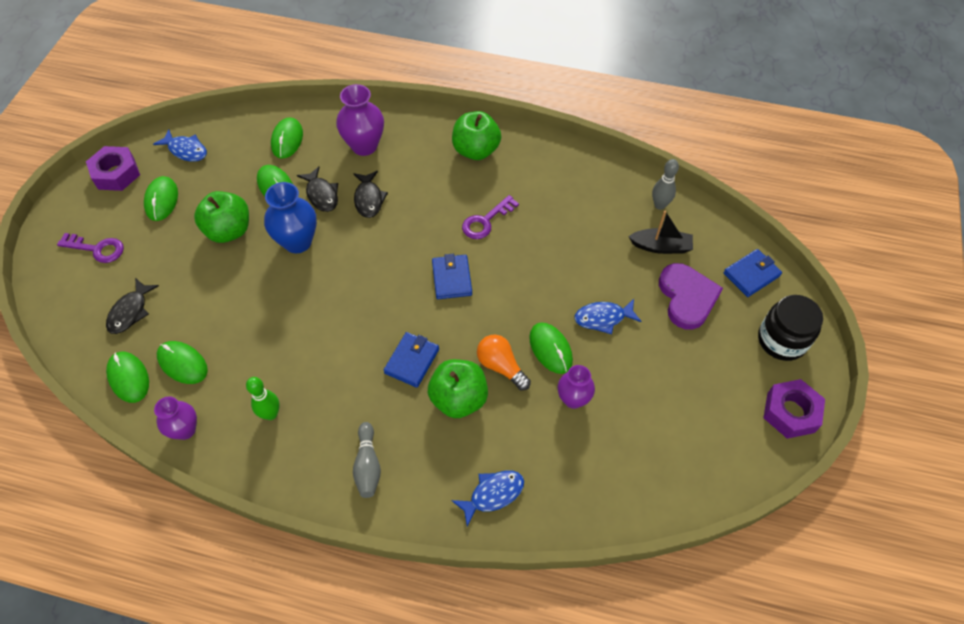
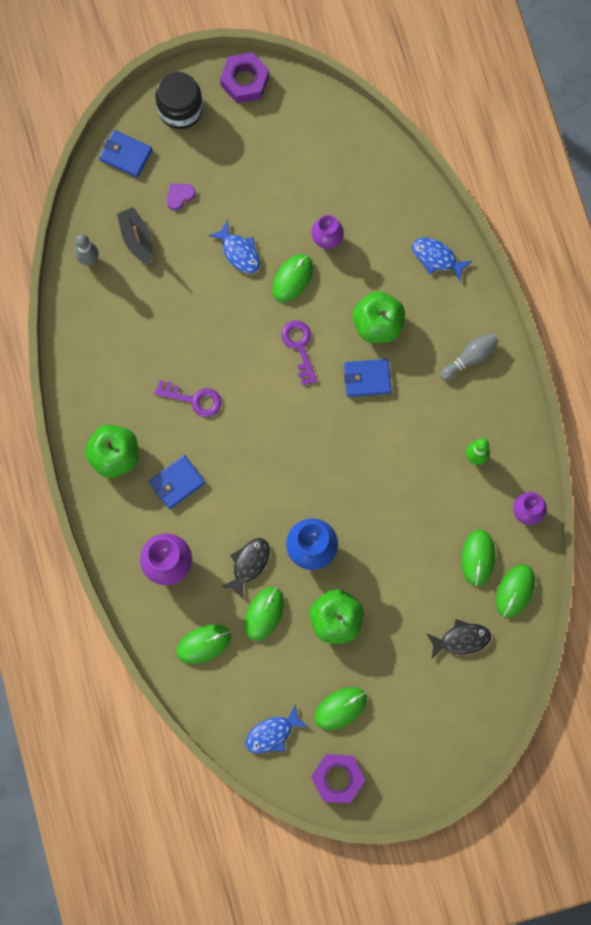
camera: 120 degrees left, 20 degrees up
(97, 249) = (423, 722): purple key -> purple key (299, 347)
(186, 150) = (272, 733): blue fish -> blue fish turned 120 degrees counterclockwise
(369, 199) = (229, 518): black fish -> none
(452, 278) = (271, 393): blue wallet -> blue wallet (177, 482)
(501, 366) = (331, 308): orange light bulb -> none
(687, 297) = (179, 196): purple heart -> purple heart, size x0.46

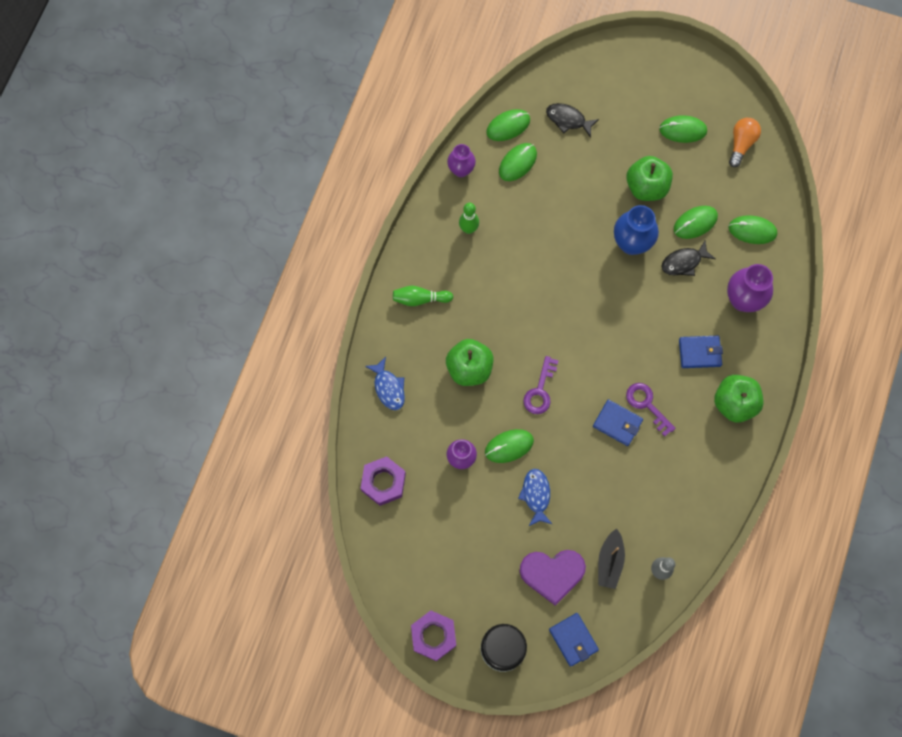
camera: 145 degrees left, 5 degrees down
(179, 196) = (552, 574): purple heart -> purple heart, size x2.15
(272, 733) = (741, 144): blue fish -> orange light bulb
(337, 778) = (714, 90): purple nut -> purple nut (383, 482)
(367, 378) = (506, 334): blue wallet -> blue wallet (617, 423)
(469, 358) = (420, 299): grey bowling pin -> green bowling pin

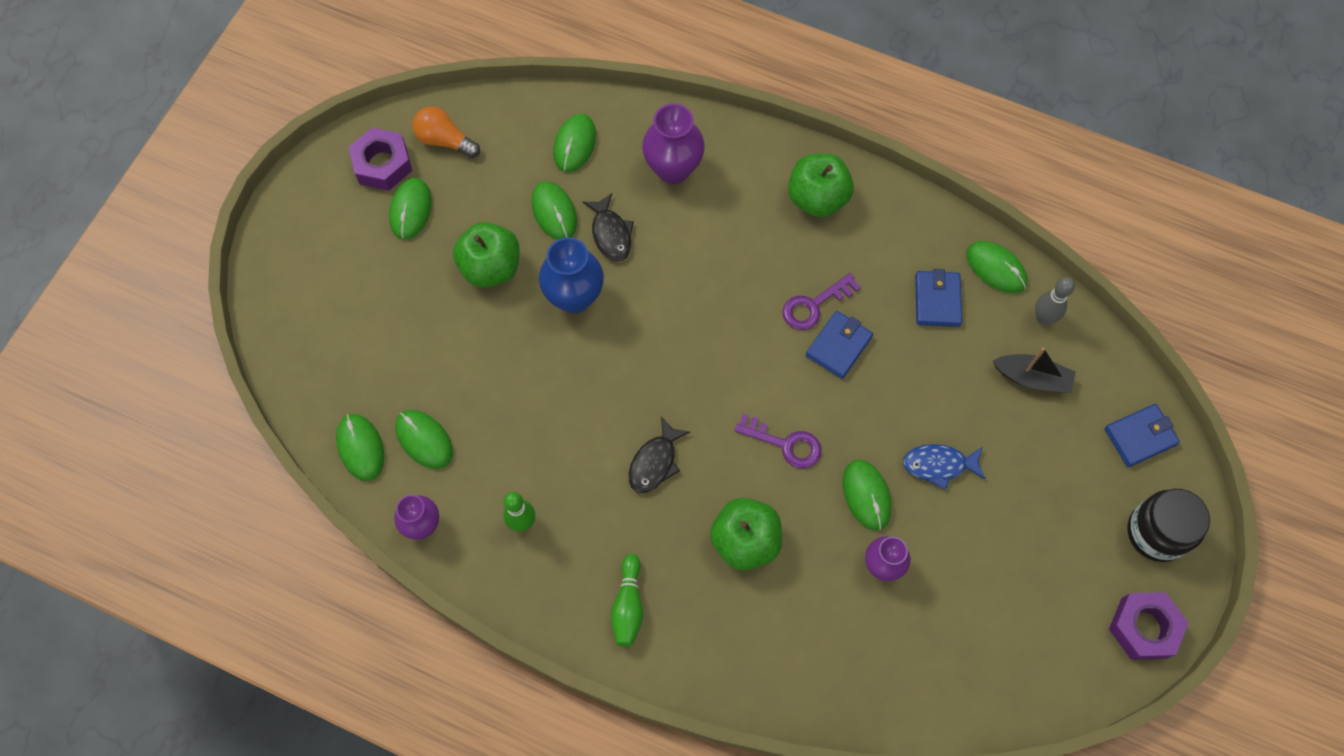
camera: 85 degrees left, 5 degrees down
(383, 482) = (916, 685): purple nut -> purple nut (382, 164)
(388, 388) = (768, 666): blue fish -> none
(552, 574) = (1050, 454): purple heart -> none
(568, 120) = (366, 361): black fish -> black fish (655, 462)
(695, 535) = (996, 268): none -> green mouse
(699, 353) = (744, 230): blue wallet -> blue wallet (937, 300)

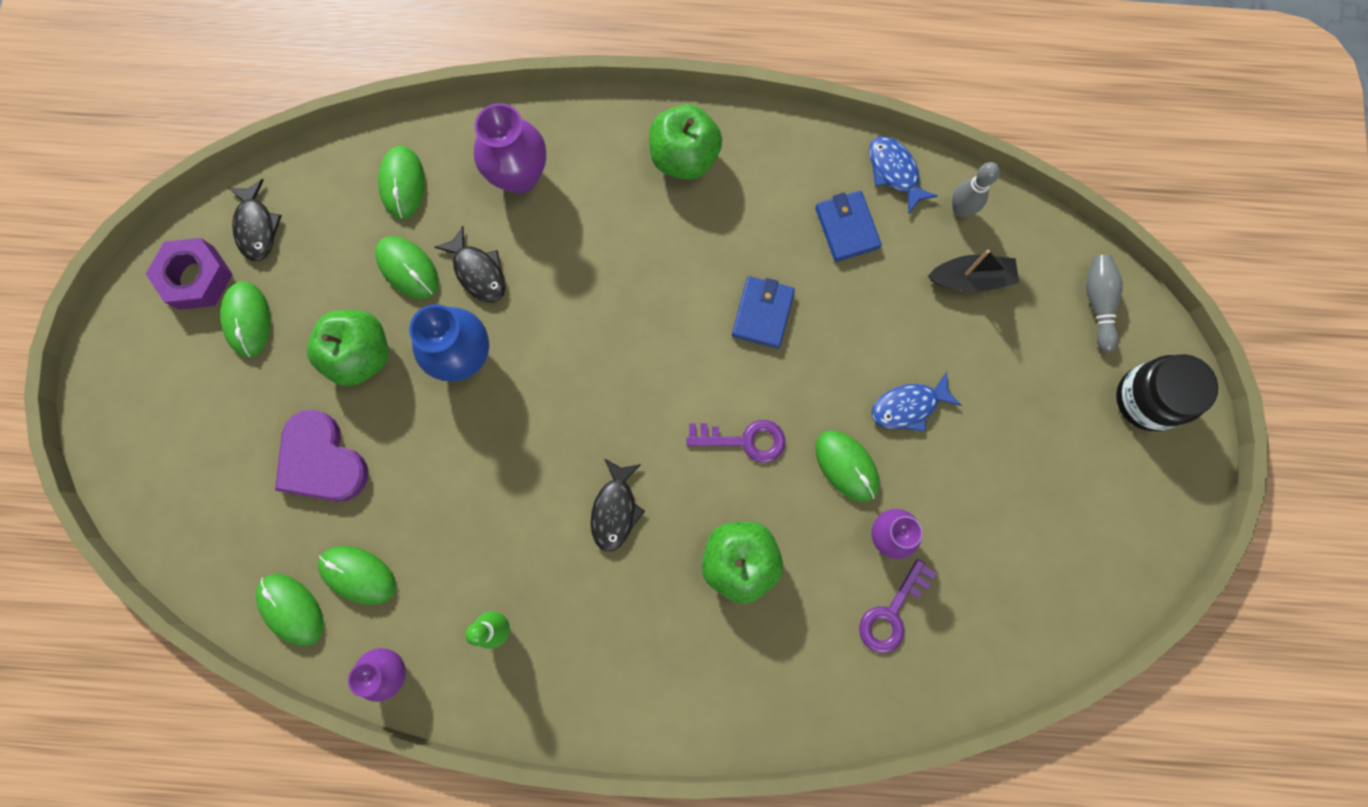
camera: 20 degrees left, 10 degrees up
(428, 340) = (321, 461): none -> purple heart
(445, 140) = (257, 227): orange light bulb -> black fish
(628, 605) = (642, 676): green bowling pin -> none
(814, 305) = (722, 278): purple key -> purple key (891, 613)
(996, 268) = (894, 172): green mouse -> blue fish
(1140, 437) = (1097, 303): blue wallet -> grey bowling pin
(1144, 628) = (1167, 504): purple nut -> none

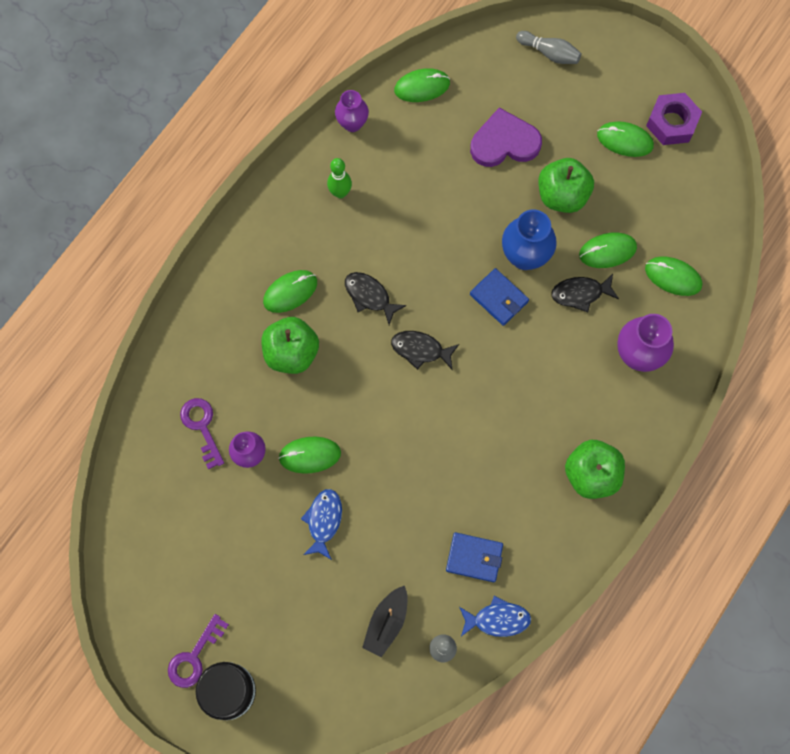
camera: 120 degrees right, 5 degrees down
(257, 227) = (689, 173): black fish -> black fish (420, 350)
(358, 575) = (420, 131): green mouse -> green mouse (290, 292)
(744, 440) = (366, 400): purple key -> purple key (194, 657)
(762, 313) = (445, 462): blue wallet -> blue wallet (499, 298)
(1097, 303) = (315, 704): grey bowling pin -> grey bowling pin (549, 53)

